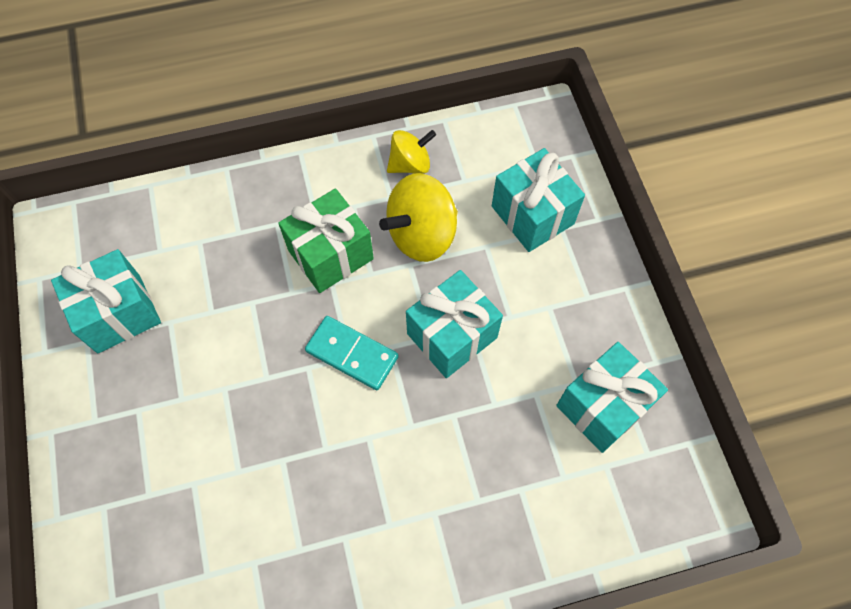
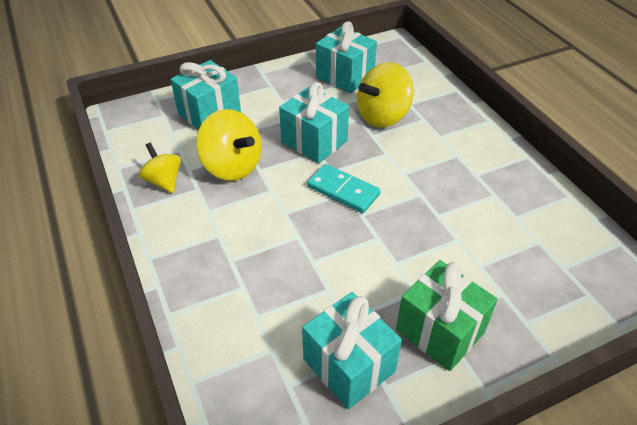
camera: 100 degrees left, 20 degrees down
(331, 255) = (258, 217): green gift -> green gift (440, 331)
(352, 354) = (343, 190): turquoise domino -> turquoise domino turned 75 degrees counterclockwise
(493, 440) = (383, 116): none -> yellow spinning top

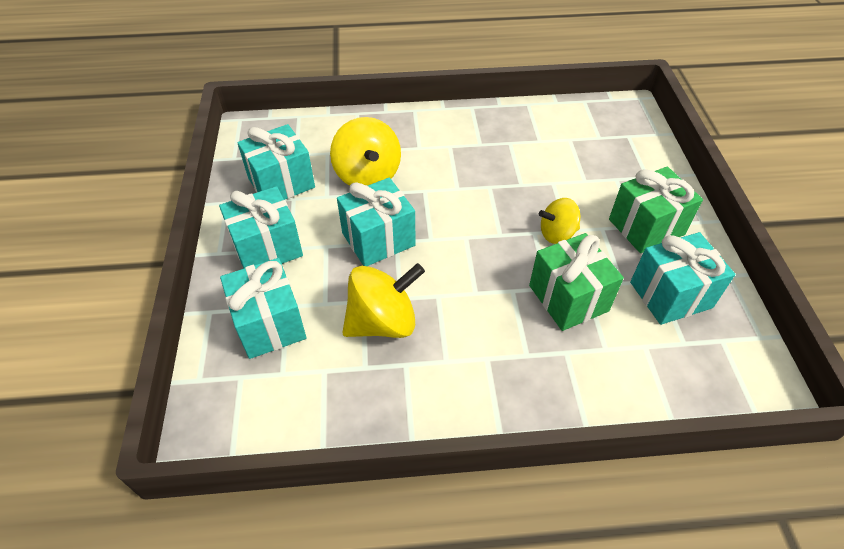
camera: 70 degrees left, 5 degrees up
(164, 181) = (376, 397): yellow spinning top -> yellow spinning top (557, 234)
(276, 91) = (267, 248): none -> turquoise gift
(306, 278) = (568, 298): none -> green gift
(343, 190) = (463, 238): turquoise domino -> none

